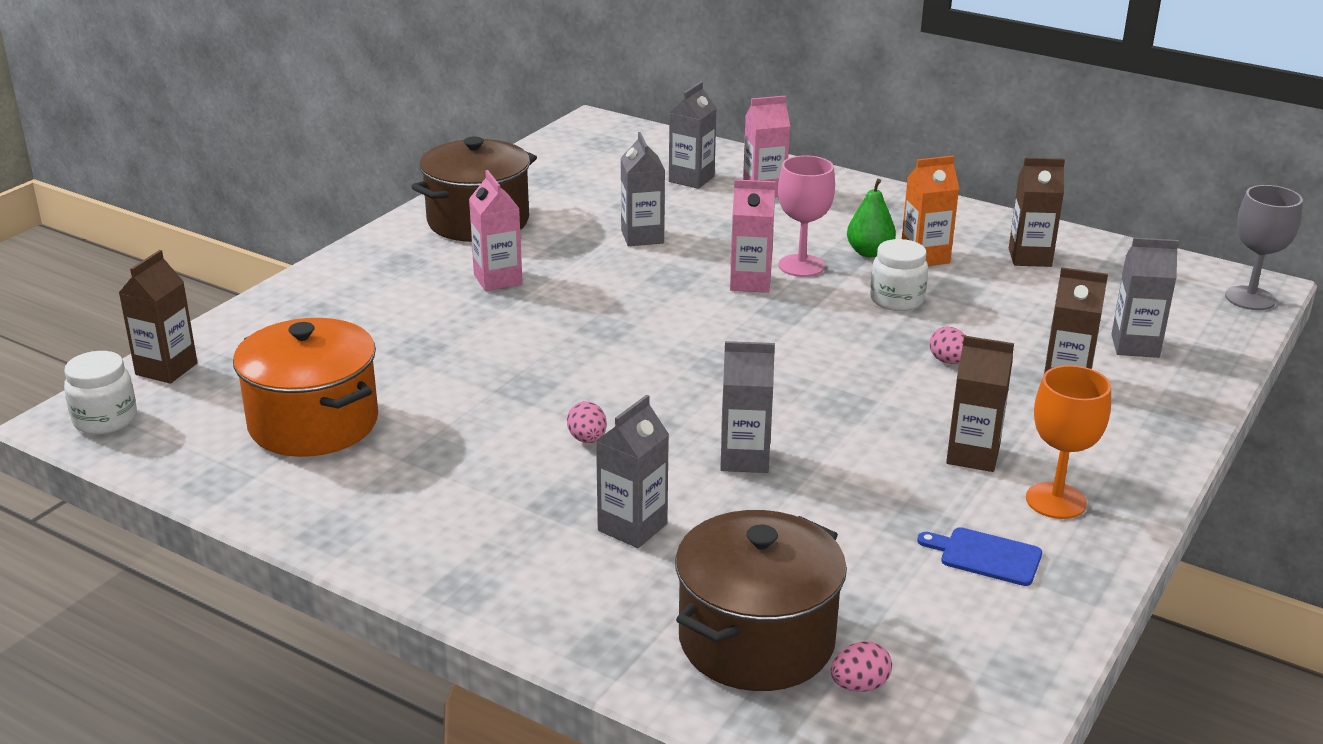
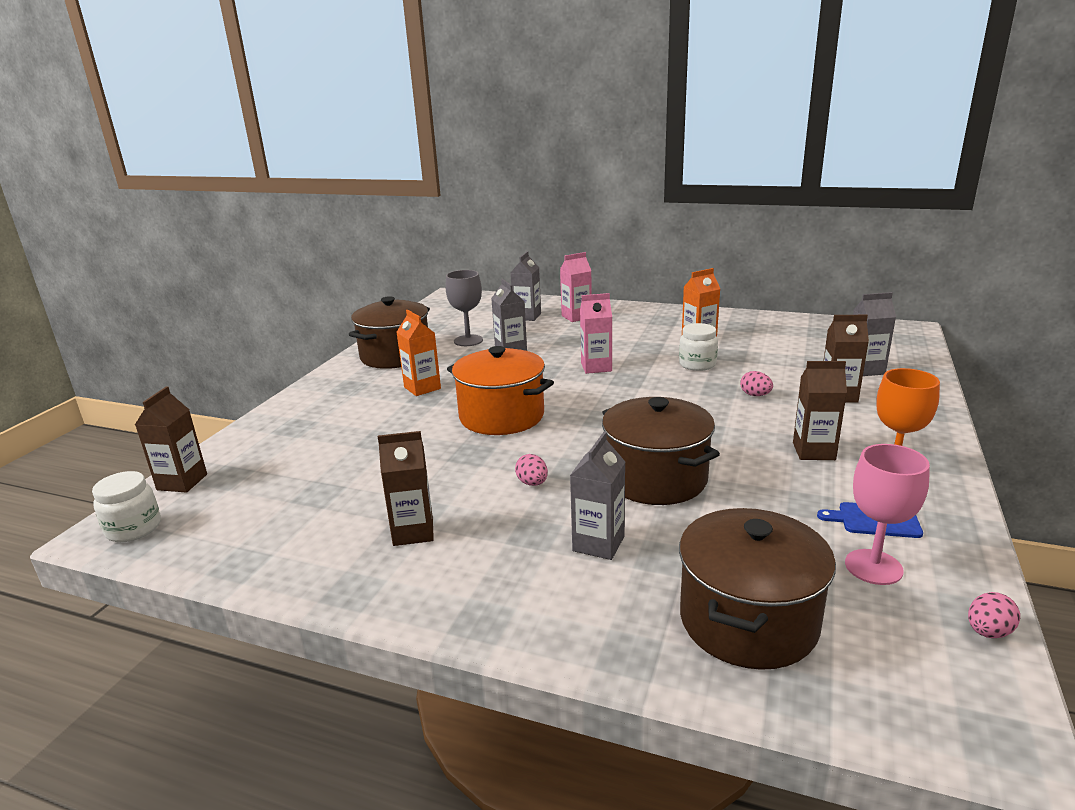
camera: 10 degrees left, 5 degrees down
(313, 423) = (312, 504): orange pot -> orange pot (501, 416)
(498, 279) = (422, 388): pink carton -> orange carton
(744, 459) = (656, 479): grey carton -> brown pot
(801, 266) = (624, 353): pink goblet -> pink goblet (873, 567)
(859, 685) = (855, 646): pink egg -> pink egg (988, 632)
(869, 252) = (662, 341): green pear -> none
(1030, 258) = (763, 331): brown carton -> brown carton (413, 532)
(1250, 298) = (910, 335): grey goblet -> grey goblet (468, 340)

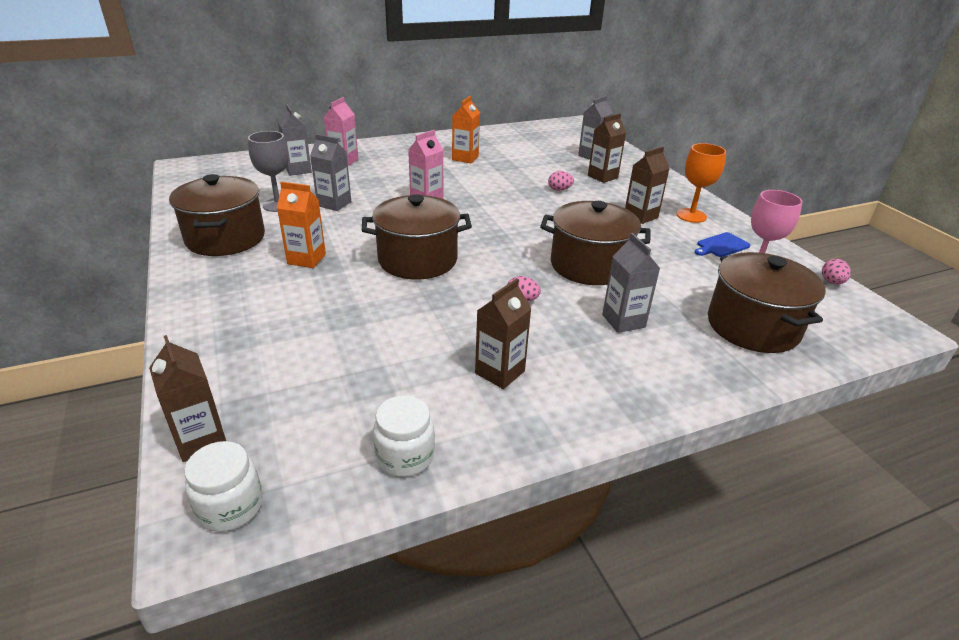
camera: 45 degrees left, 10 degrees up
(501, 416) = (417, 260): orange pot -> brown pot
(697, 364) = (493, 178): white jar -> white jar (405, 456)

